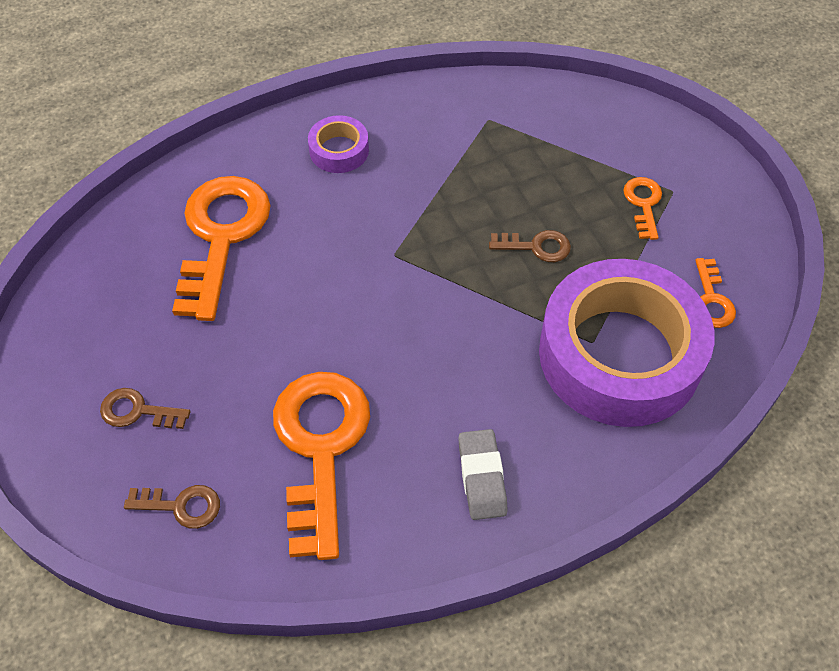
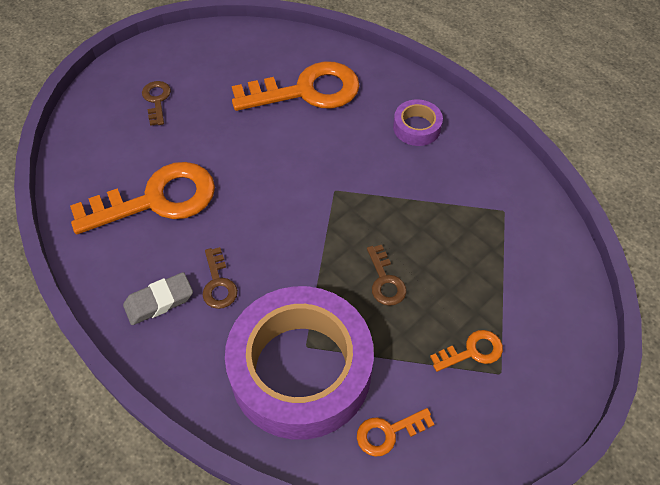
camera: 70 degrees right, 0 degrees up
(181, 506) = (96, 144): brown key -> brown key (218, 284)

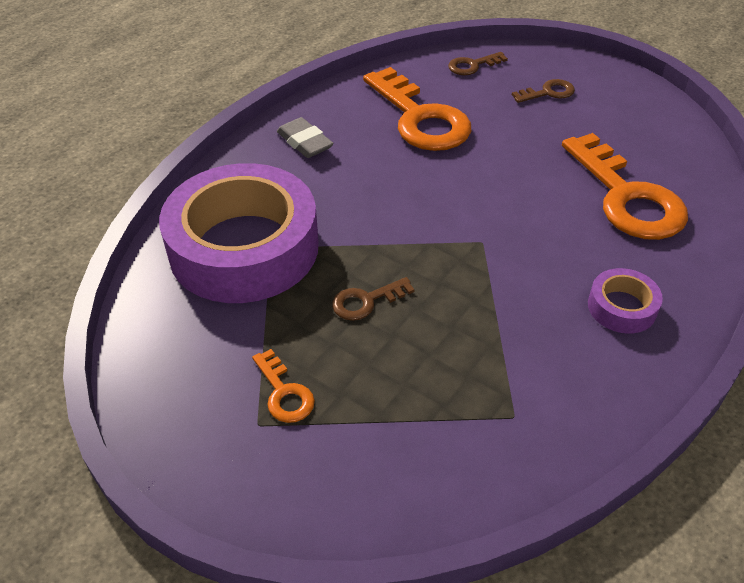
camera: 80 degrees right, 10 degrees down
(218, 284) = (332, 175): brown key -> brown key (472, 65)
(388, 432) = (177, 324): orange key -> none

